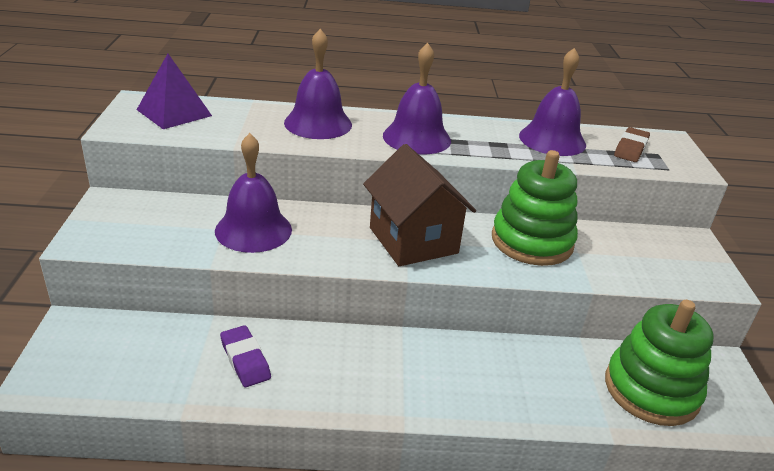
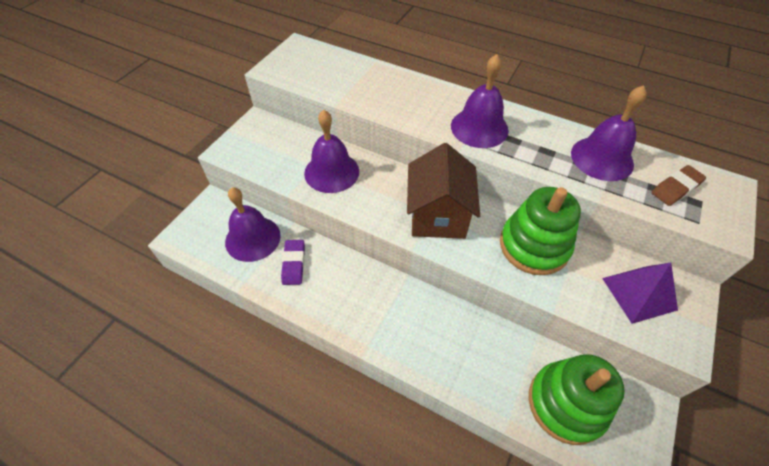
camera: 30 degrees right, 20 degrees up
(174, 112) = (315, 62): purple pyramid -> purple pyramid (639, 294)
(318, 123) = (410, 95): purple bell -> purple bell (253, 238)

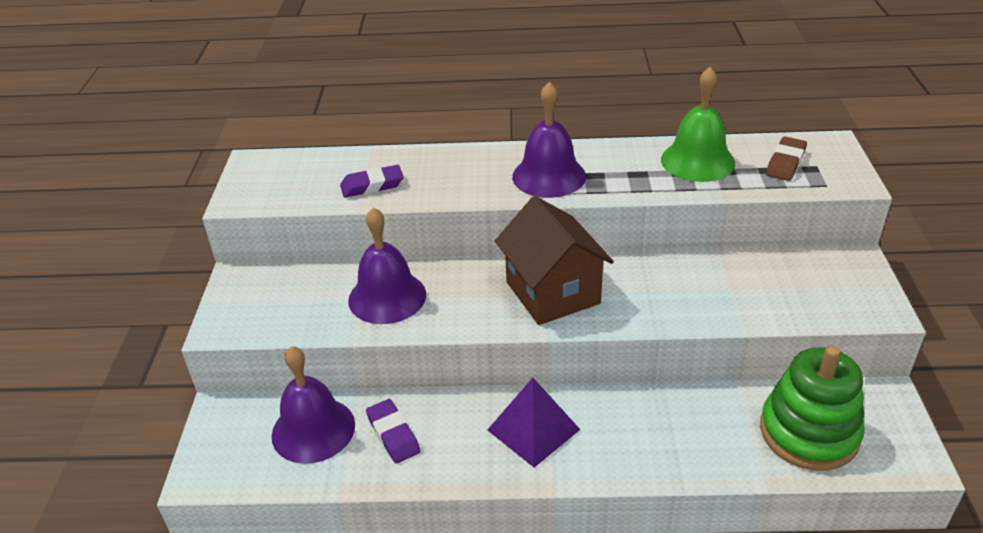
camera: 25 degrees left, 15 degrees down
(357, 90) = (372, 185): none -> purple eraser
(534, 246) = (679, 281): green stacking toy -> none
(602, 158) = (697, 161): purple bell -> green bell
(639, 294) = (812, 282): purple pyramid -> purple pyramid (533, 429)

